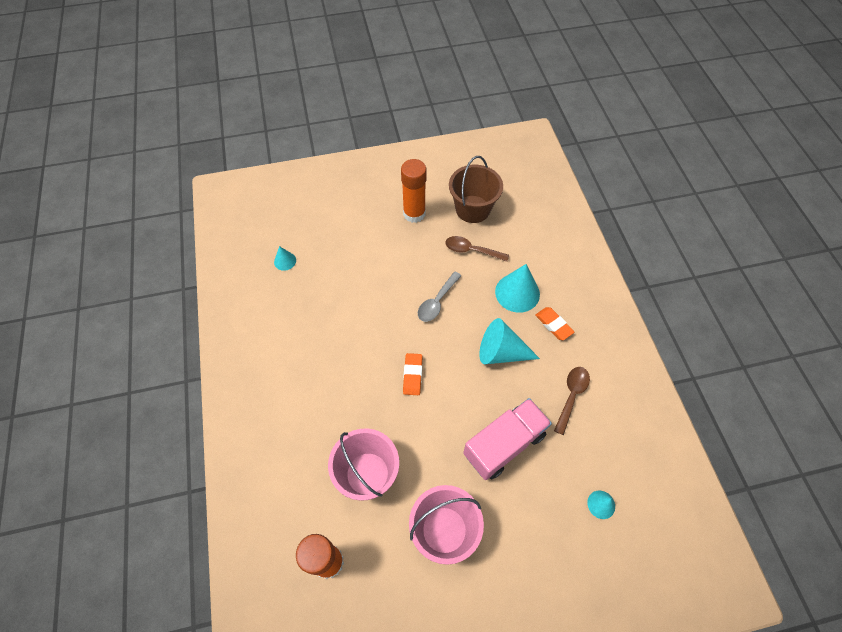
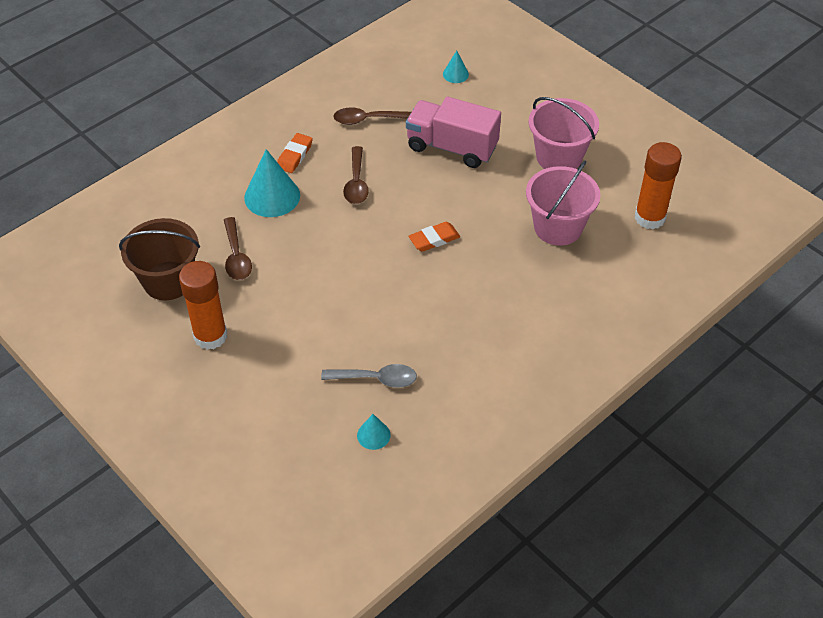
camera: 120 degrees left, 10 degrees down
(437, 302) = (330, 257): grey spoon -> grey spoon (376, 379)
(501, 352) = (356, 183): turquoise cone -> brown spoon

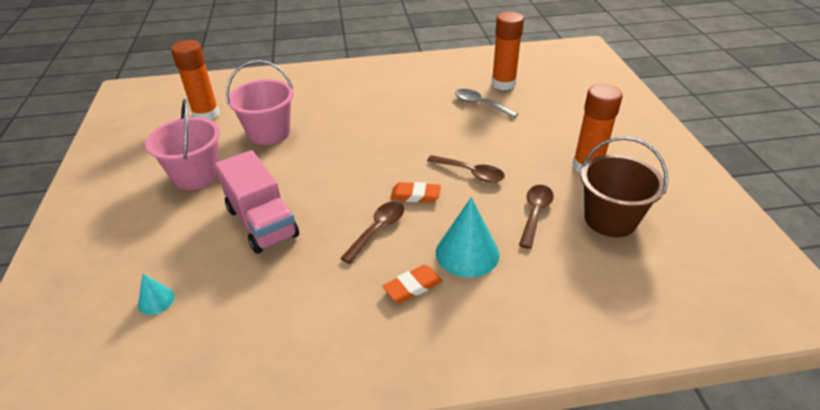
camera: 145 degrees left, 10 degrees down
(367, 119) = (302, 292): brown spoon -> brown spoon (471, 173)
(373, 435) = (503, 84): turquoise cone -> orange glue stick
(434, 239) = (361, 160): orange eraser -> orange eraser (415, 195)

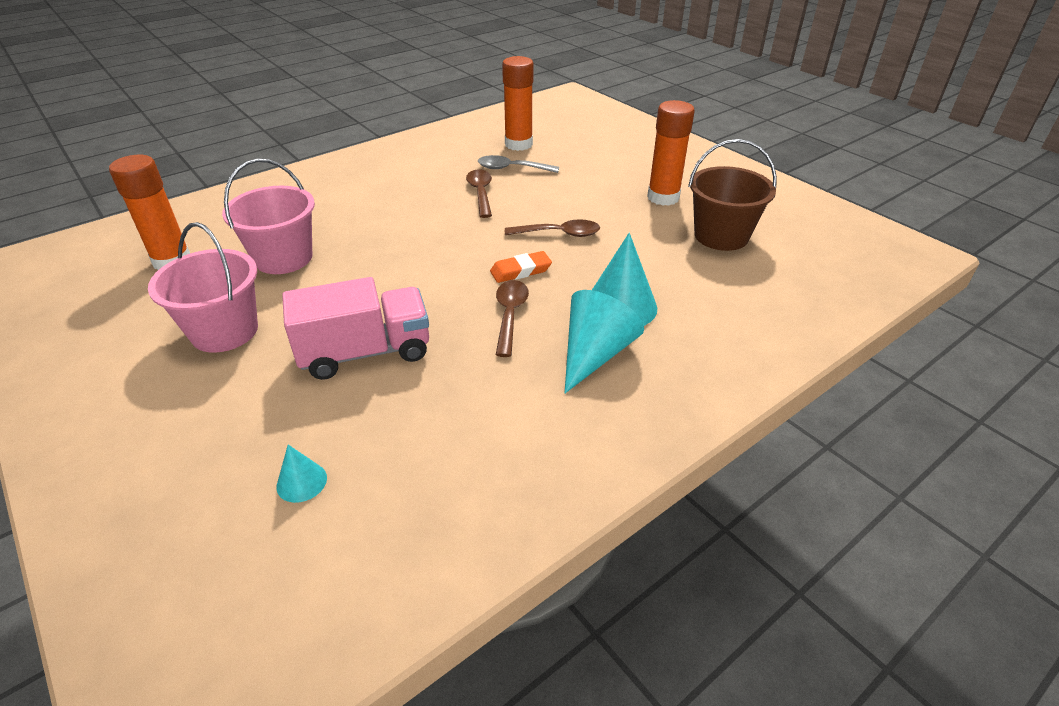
camera: 30 degrees left, 0 degrees up
(262, 222) = (365, 352): pink truck -> pink truck turned 45 degrees counterclockwise
(412, 287) = (595, 354): orange eraser -> turquoise cone
(535, 213) = (652, 251): brown spoon -> brown spoon (480, 193)

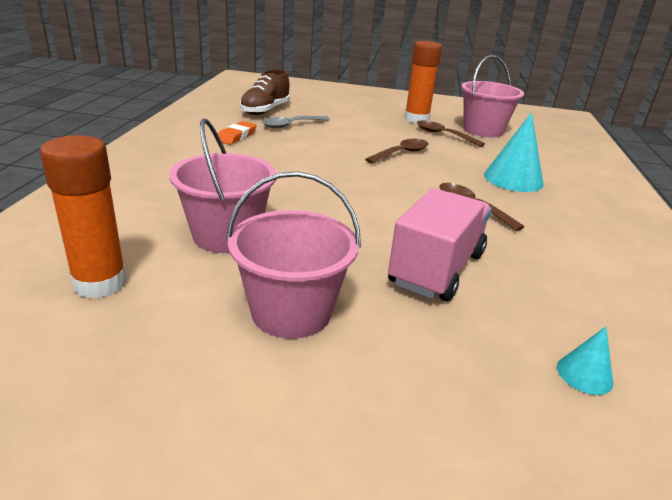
camera: 45 degrees left, 10 degrees down
(480, 193) = (300, 144): brown spoon -> brown spoon (443, 135)
(518, 144) = (265, 110): orange glue stick -> brown shoe
(520, 271) = (424, 180): orange eraser -> orange eraser (236, 136)
(595, 354) = (554, 208): turquoise cone -> none
(721, 236) = (483, 130): brown bucket -> pink bucket

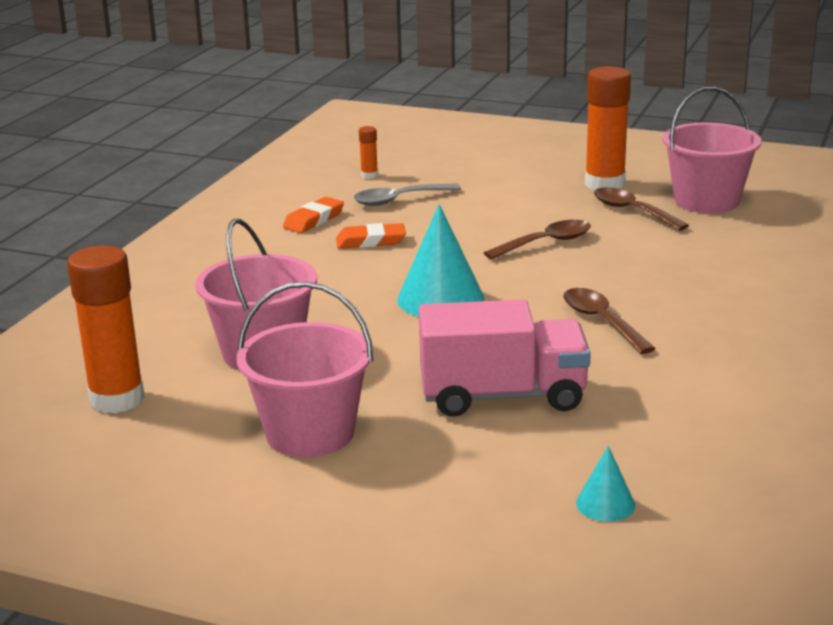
camera: 15 degrees right, 5 degrees down
(265, 110) = (369, 175): brown shoe -> orange glue stick
(282, 151) = (371, 241): none -> orange eraser
(437, 269) = (502, 396): pink truck -> pink truck turned 45 degrees clockwise
(513, 179) = (695, 282): turquoise cone -> turquoise cone (440, 299)

